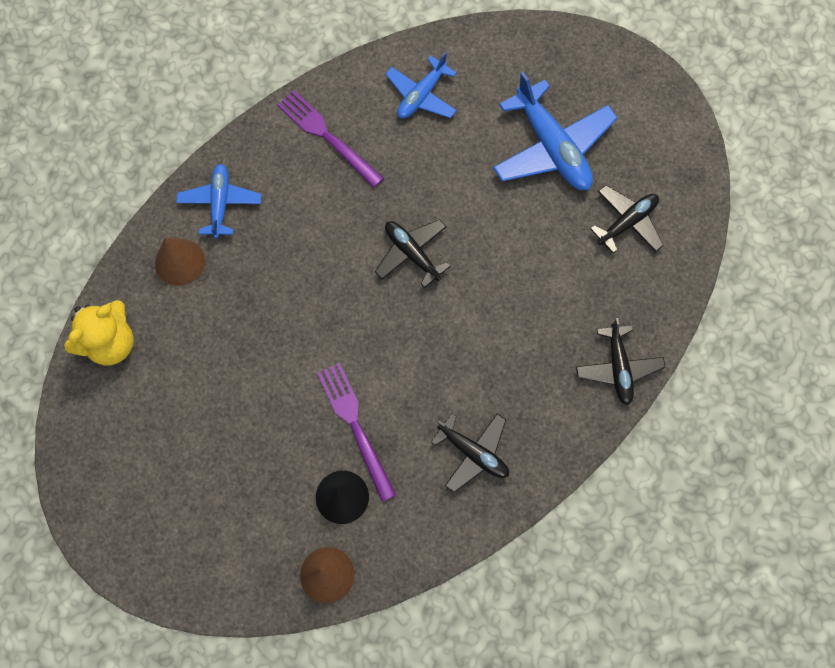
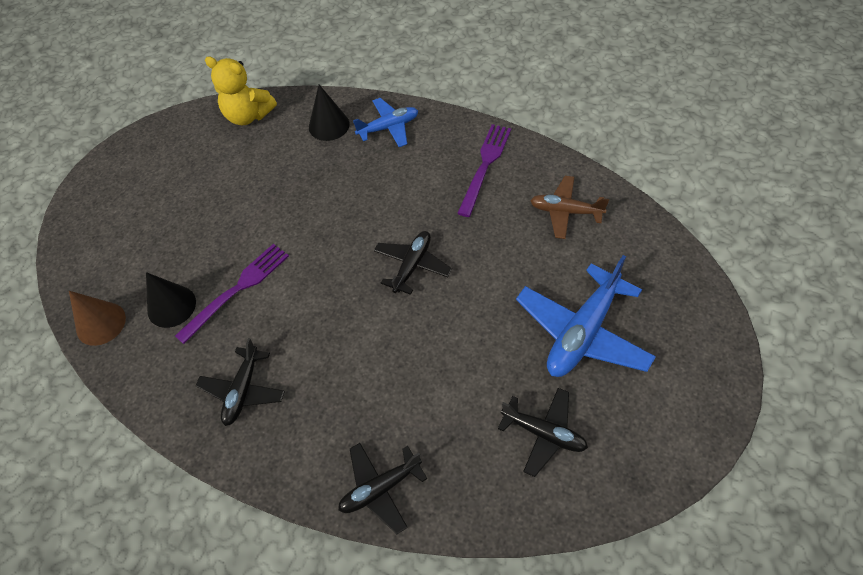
camera: 70 degrees right, 15 degrees down
(180, 262) = (329, 125): brown cone -> black cone
(421, 95) = (565, 211): blue plane -> brown plane

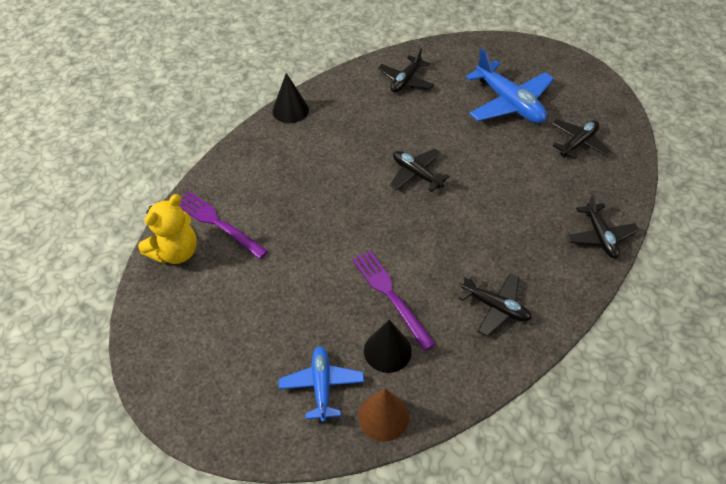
camera: 75 degrees left, 5 degrees down
(329, 125) = (231, 193): black cone -> black cone (290, 110)
(388, 127) = (261, 154): blue plane -> blue plane (322, 386)
(485, 166) = (339, 108): purple fork -> purple fork (218, 223)
(565, 211) = (405, 80): brown plane -> black plane

